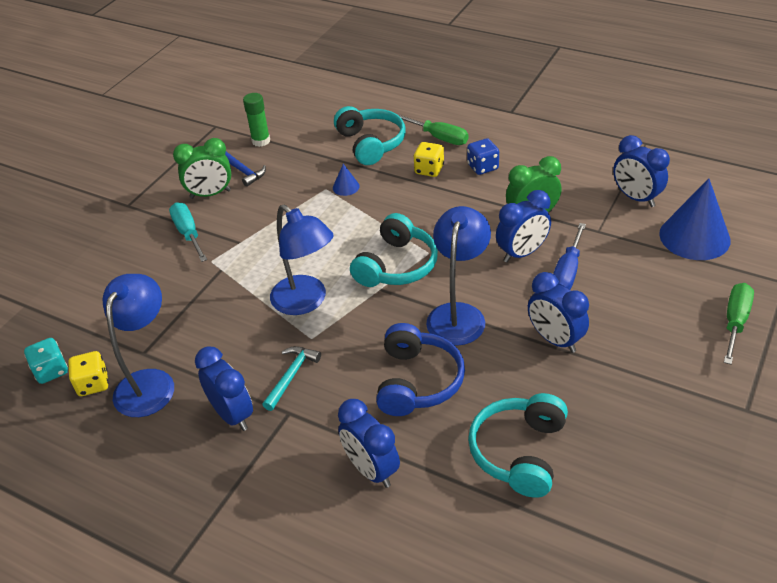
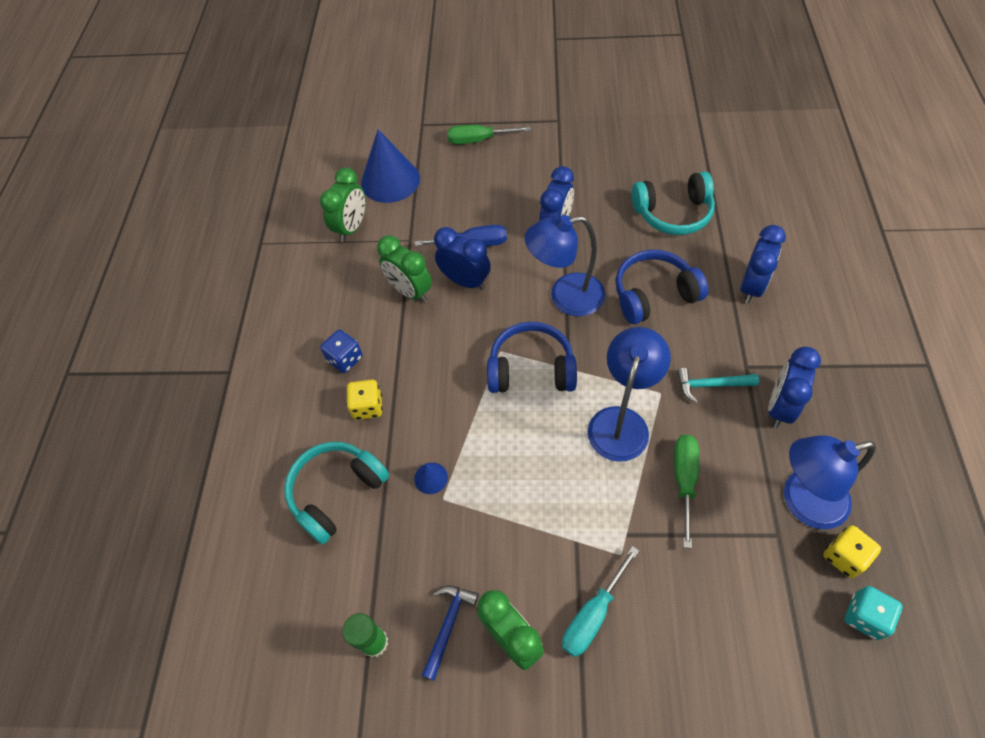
camera: 115 degrees left, 15 degrees up
(396, 265) = (531, 369): turquoise headphones -> blue headphones
(439, 137) = (302, 423): green screwdriver -> green screwdriver (684, 480)
(636, 198) = (352, 228): blue clock -> green clock

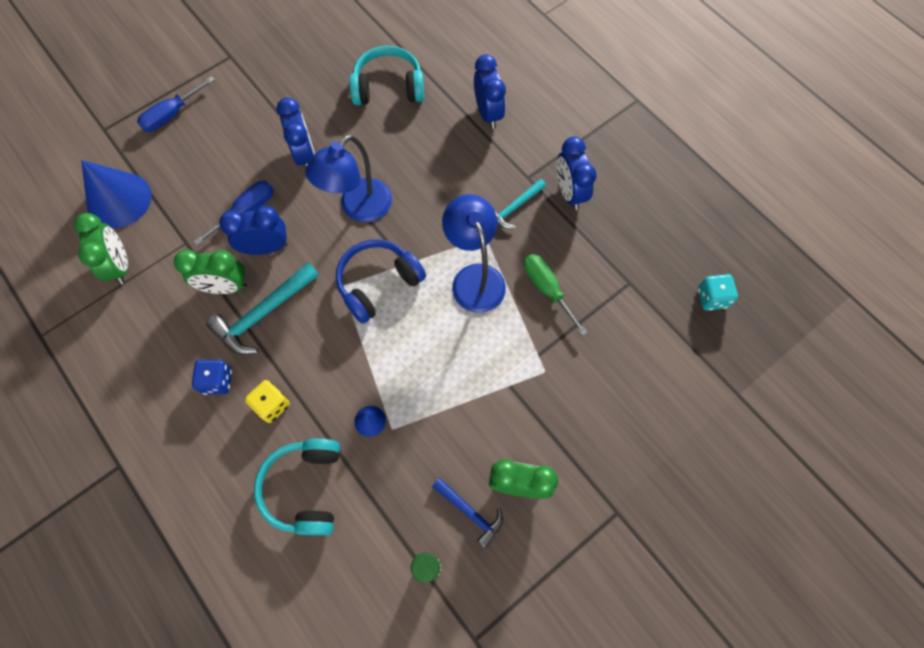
camera: 45 degrees left, 10 degrees up
(421, 331) = (264, 313): none -> turquoise hammer
(448, 625) = (470, 512): blue hammer -> blue hammer turned 150 degrees clockwise
(479, 140) = (172, 114): green screwdriver -> blue screwdriver
(593, 614) = (558, 425): turquoise screwdriver -> none
(653, 294) = (423, 163): blue headphones -> none
(673, 213) = (388, 87): turquoise headphones -> turquoise headphones turned 135 degrees counterclockwise
(802, 502) = (628, 250): blue lamp -> none
(844, 556) = (676, 268): yellow dice -> none

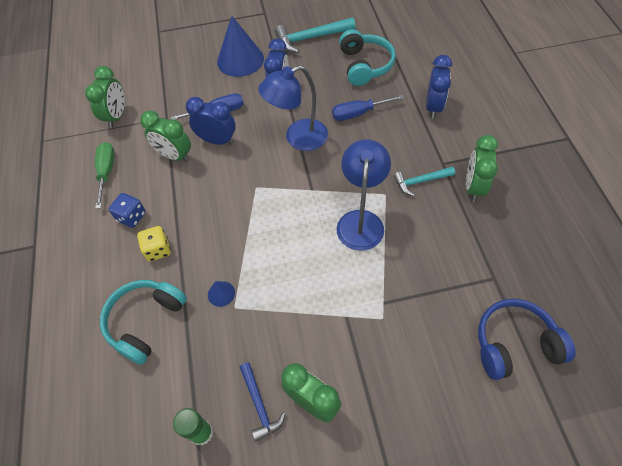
camera: 30 degrees right, 10 degrees down
(119, 200) = (141, 76): blue cone -> blue cone (240, 60)
(172, 114) = (206, 36): blue screwdriver -> blue screwdriver (358, 113)
(264, 313) = (190, 184): turquoise hammer -> turquoise hammer (311, 38)
(378, 283) = (283, 196): blue headphones -> blue headphones (514, 344)
(388, 87) = (365, 65): turquoise headphones -> turquoise headphones turned 60 degrees clockwise
(547, 289) = (417, 254): green screwdriver -> green screwdriver (106, 172)
(569, 193) = (473, 187): blue clock -> green clock
(712, 298) = (568, 322): turquoise dice -> none

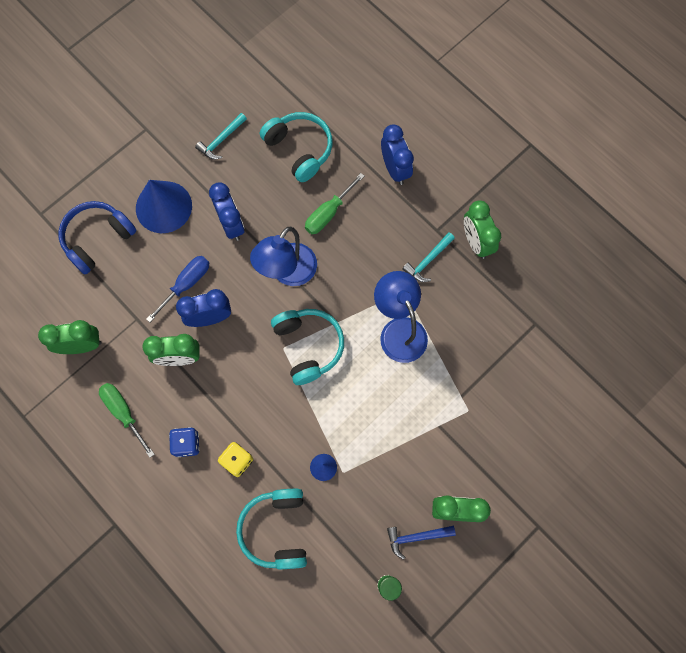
camera: 35 degrees left, 15 degrees up
(116, 116) = (82, 345): green clock -> green clock turned 75 degrees counterclockwise
(259, 404) = (416, 537): blue hammer -> blue hammer turned 135 degrees clockwise
(277, 196) = (308, 346): none -> turquoise headphones
(311, 38) = (221, 140): turquoise hammer -> turquoise hammer, size x0.62
(358, 113) = (328, 213): blue screwdriver -> green screwdriver
(514, 344) = (577, 373): blue headphones -> blue headphones (97, 239)

